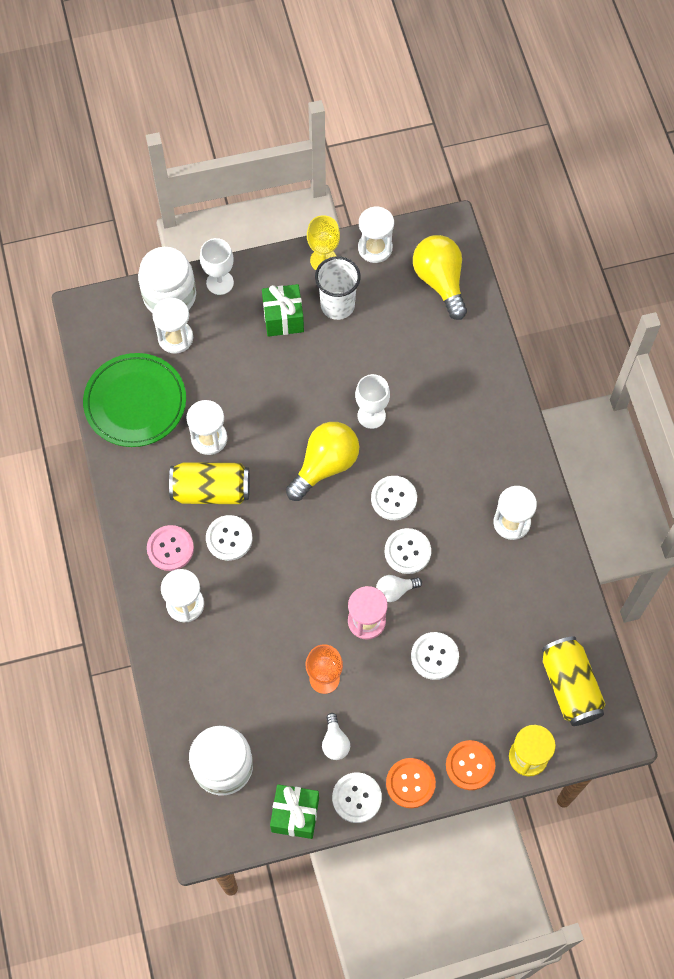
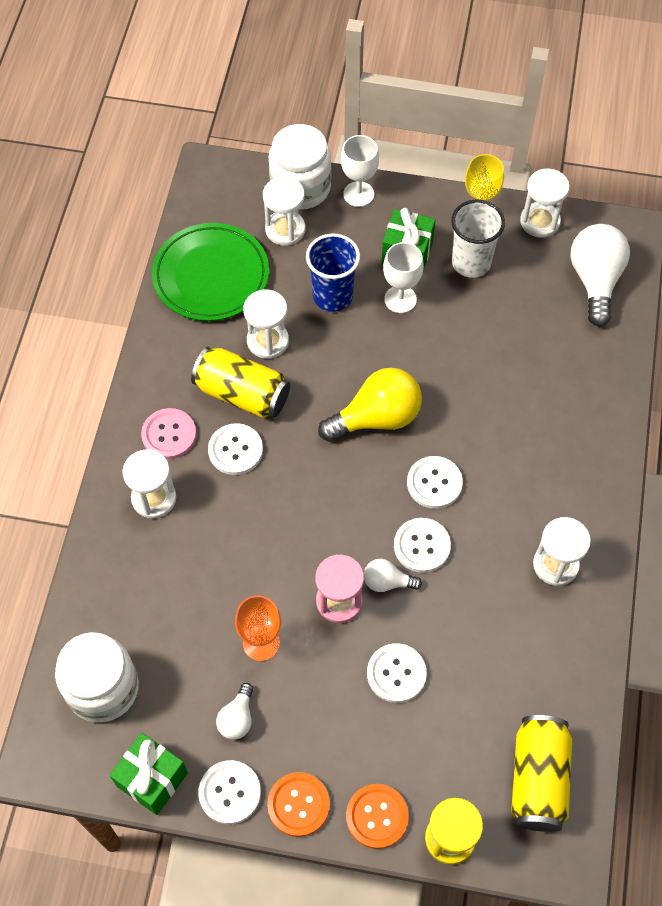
camera: 25 degrees right, 5 degrees down
(242, 379) = (332, 296): none -> blue cup
(371, 415) = (452, 387): white goblet -> white goblet (400, 299)
(440, 281) = (595, 281): yellow light bulb -> white light bulb

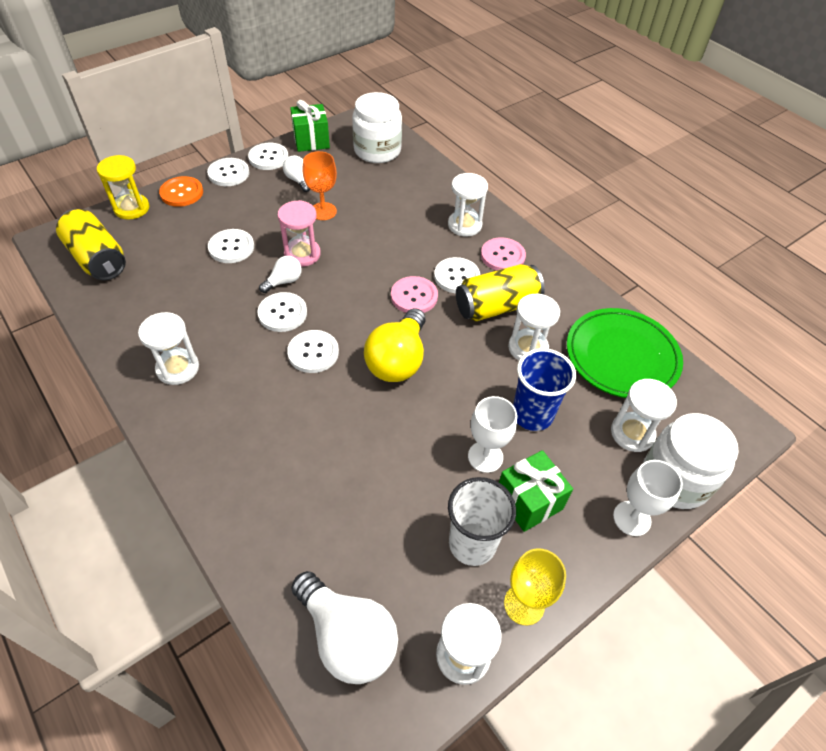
camera: 130 degrees right, 10 degrees down
(295, 463) = (414, 296): none -> pink button
(298, 805) = (228, 173): orange button -> white button

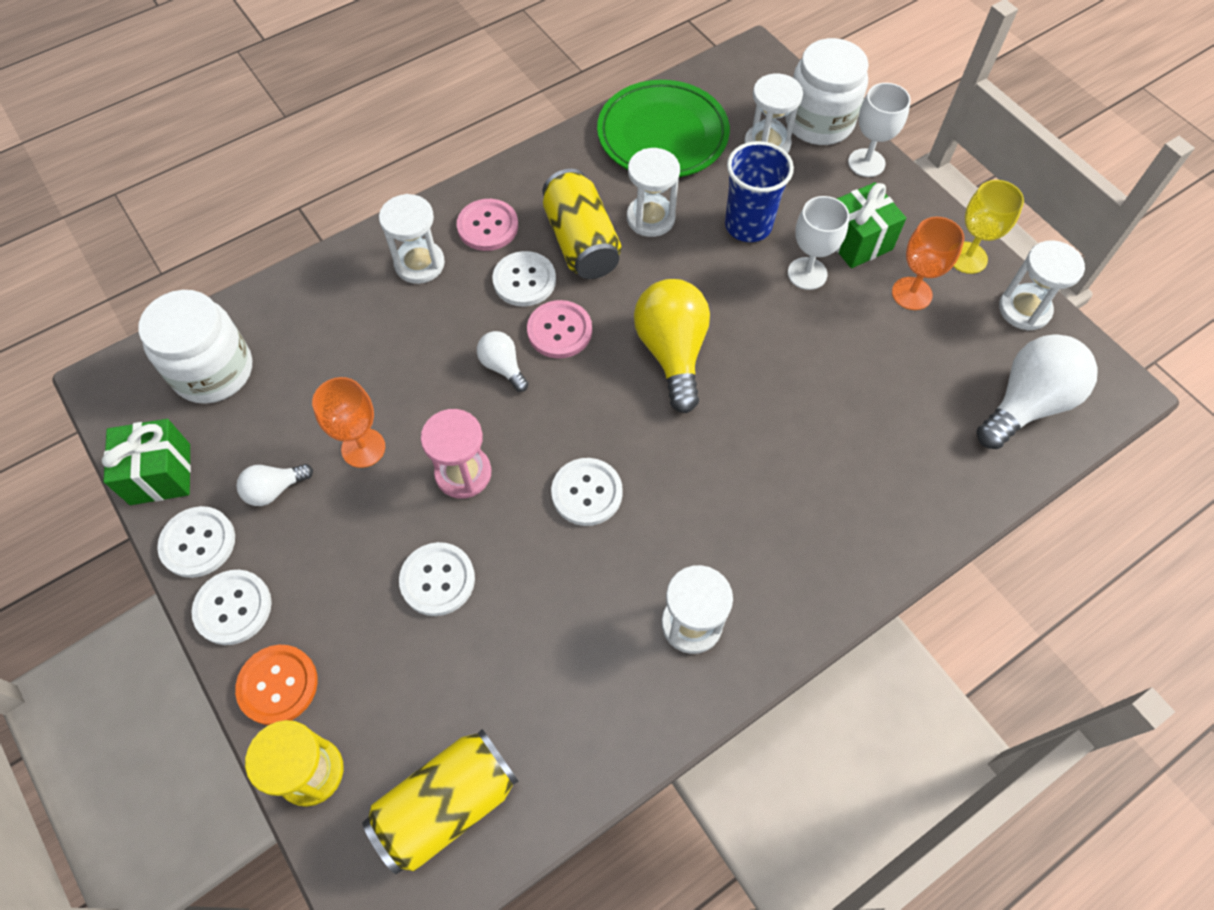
camera: 85 degrees left, 10 degrees up
(284, 281) = (521, 495): white light bulb -> white light bulb (503, 366)
(313, 352) = (660, 450): white button -> none
(398, 360) = (672, 352): yellow light bulb -> yellow light bulb turned 120 degrees counterclockwise
(472, 543) = (911, 293): white cup -> orange goblet

